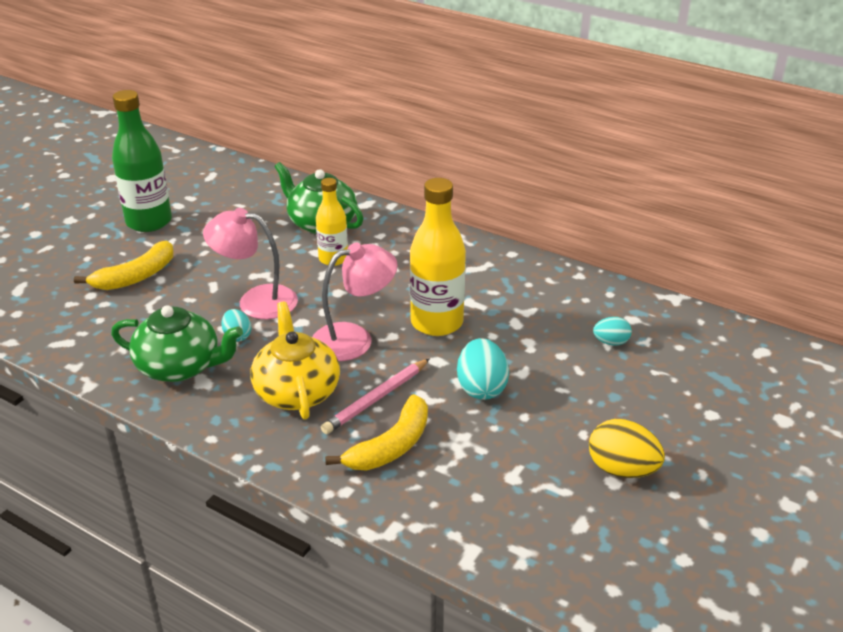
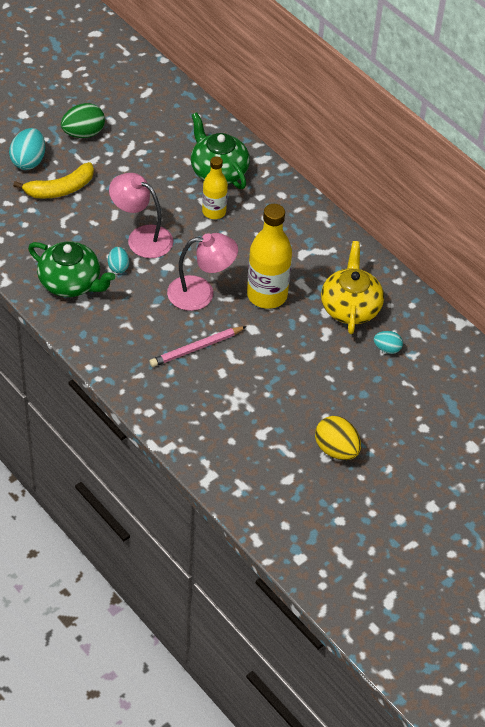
camera: 15 degrees right, 15 degrees up
(149, 222) = (83, 133): green bottle -> green egg
(297, 392) = (144, 327): yellow teapot -> yellow teapot (350, 307)
(391, 446) = (191, 388): yellow banana -> none
(481, 388) = (273, 360): turquoise egg -> turquoise egg (28, 161)

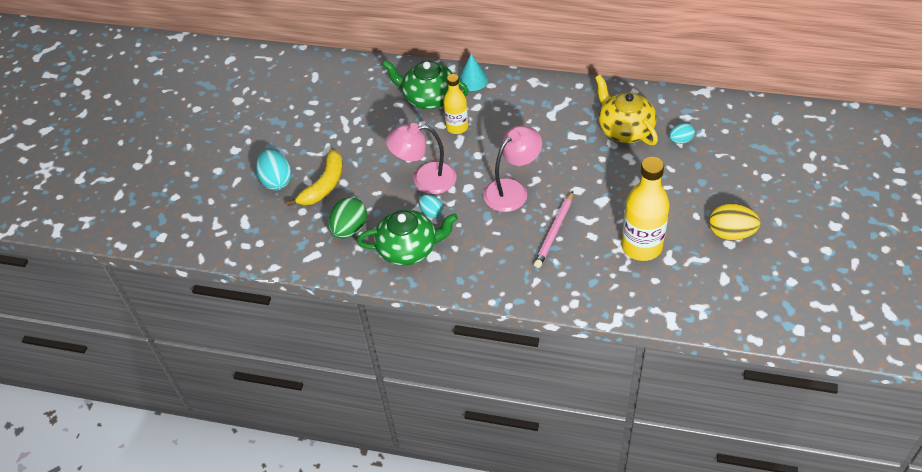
camera: 30 degrees left, 0 degrees up
(83, 133) = (298, 134): green egg -> green egg (349, 229)
(267, 295) = (560, 159): yellow bottle -> yellow bottle (641, 246)
(271, 180) = (472, 80): none -> turquoise cone

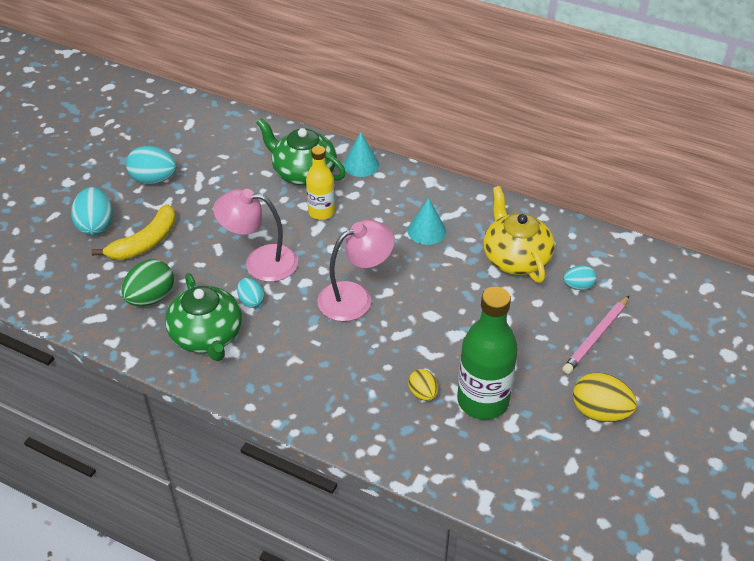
camera: 10 degrees right, 5 degrees down
(307, 131) = (154, 179): none -> turquoise egg
(408, 249) = (207, 336): green teapot -> green teapot turned 60 degrees clockwise
(547, 123) = (426, 231): none -> turquoise cone
(554, 231) = (384, 357): pink pencil -> pink pencil (596, 337)
(594, 252) = (423, 393): none -> yellow egg
(641, 246) = (483, 401): yellow bottle -> green bottle

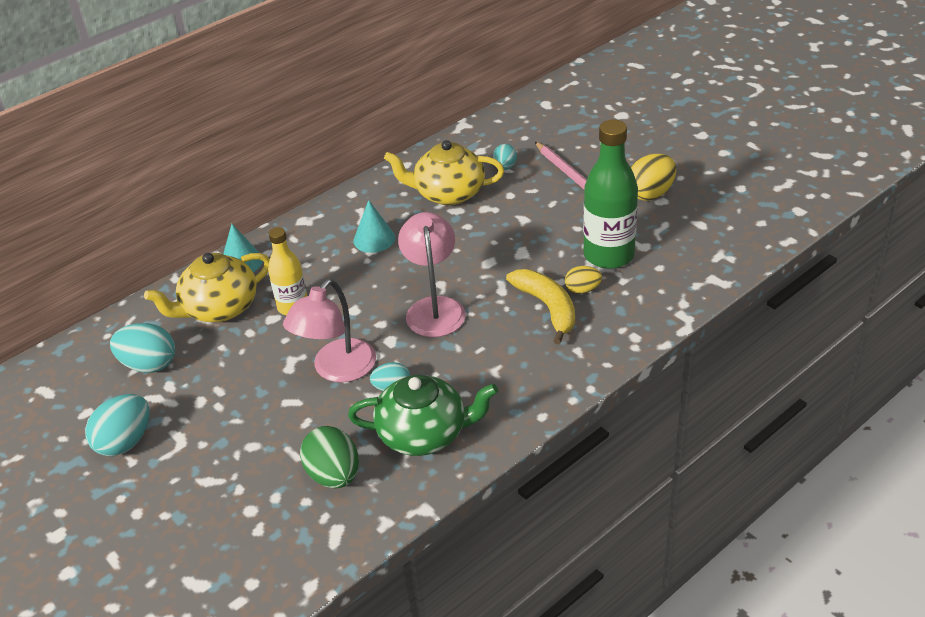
camera: 65 degrees left, 5 degrees down
(96, 225) = (168, 513): turquoise egg -> turquoise egg (149, 365)
(145, 242) = (234, 467): yellow banana -> yellow banana (547, 308)
(303, 173) = (219, 308): green teapot -> yellow teapot

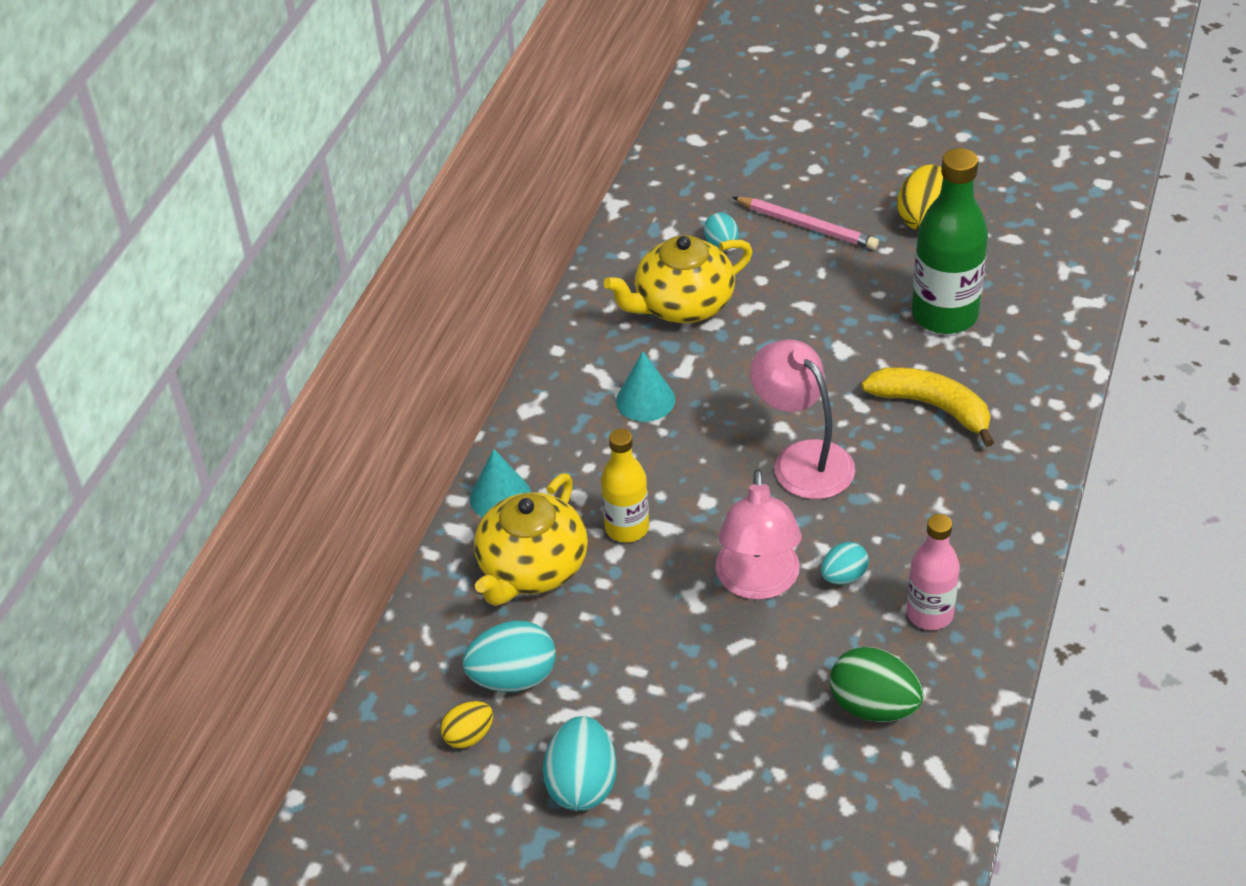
camera: 30 degrees left, 5 degrees up
(424, 434) = (930, 614): green teapot -> pink bottle
(582, 290) = (952, 369): yellow egg -> yellow egg (469, 736)

